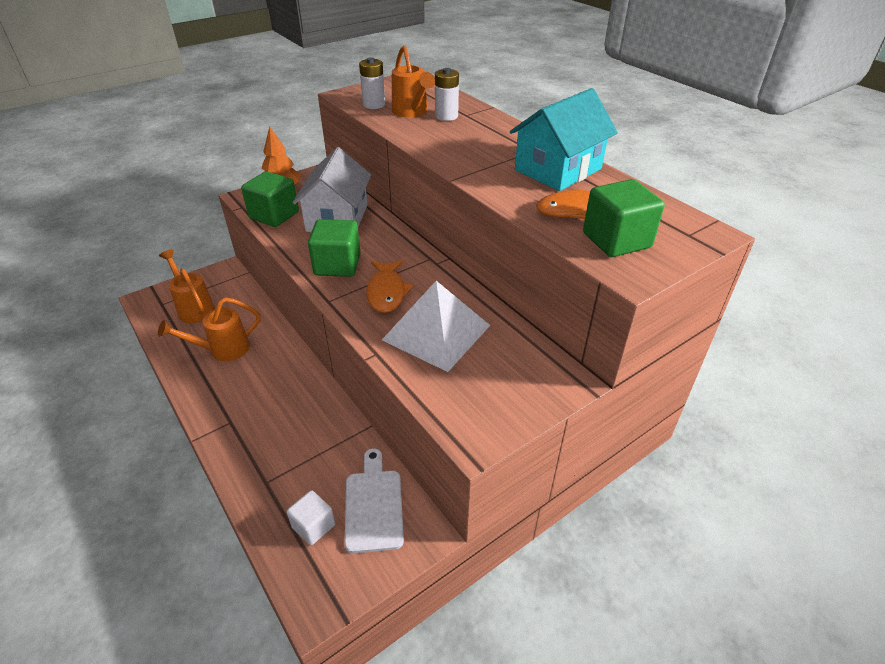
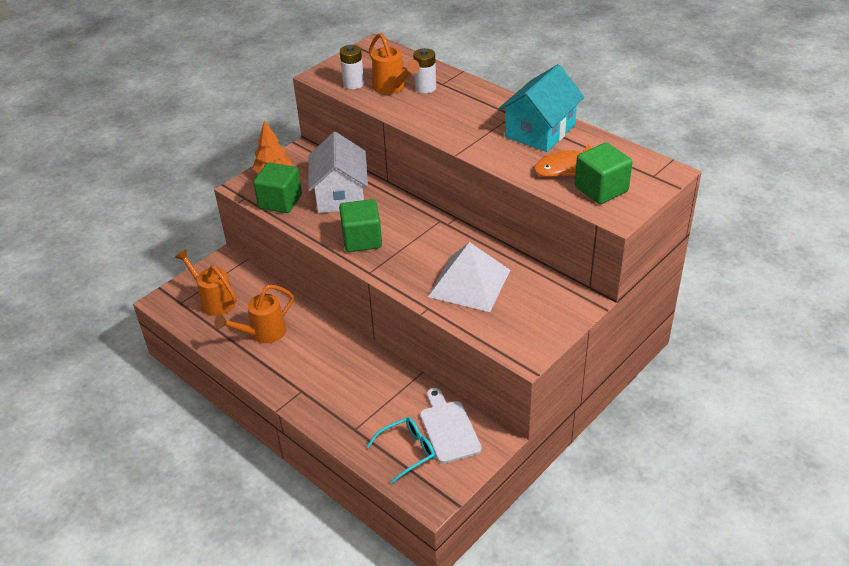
camera: 10 degrees left, 0 degrees up
(313, 526) = (407, 451): white cube -> turquoise glasses
(387, 292) = (415, 257): orange fish -> none

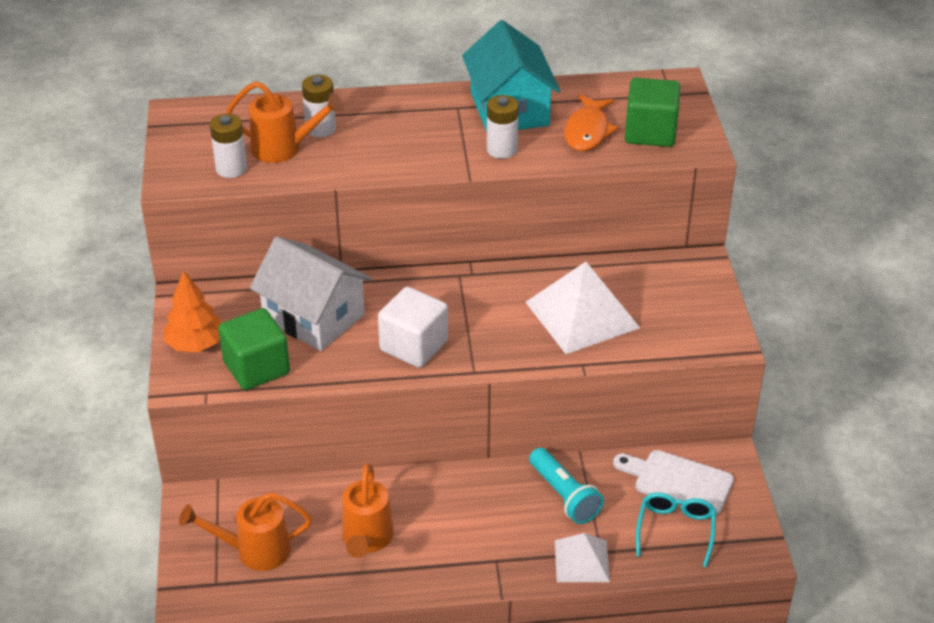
camera: 50 degrees left, 0 degrees up
(338, 425) = (581, 560): none -> white pyramid
(362, 240) = (414, 346): green cube -> white cube
(380, 387) = (564, 496): none -> turquoise flashlight
(498, 149) = (502, 150): none -> white battery

